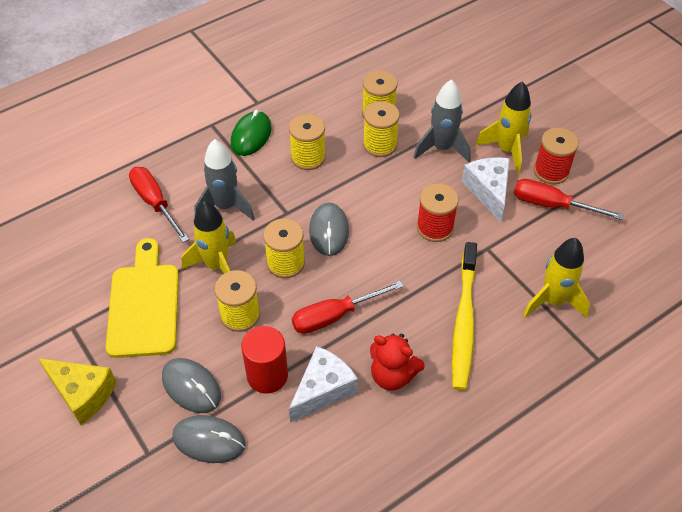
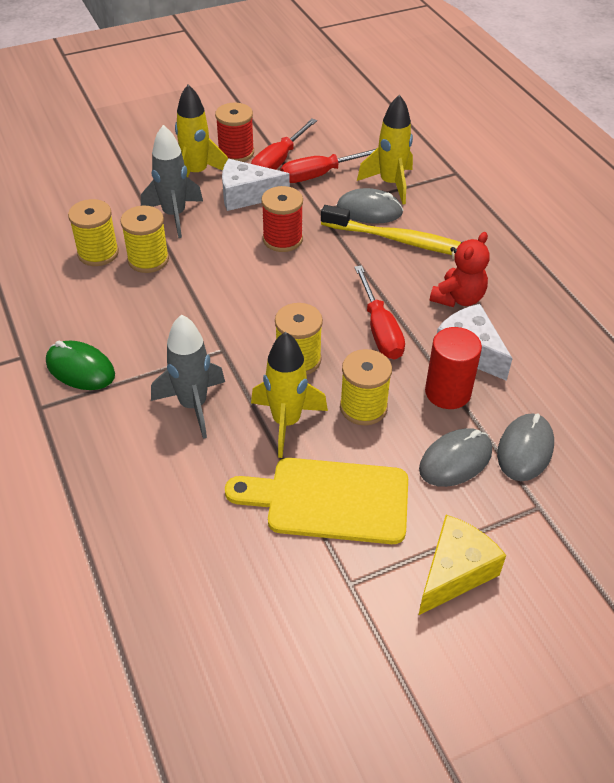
camera: 80 degrees left, 5 degrees down
(155, 203) = (161, 479): red screwdriver -> red screwdriver (320, 175)
(308, 157) = (142, 321): yellow spool -> none
(329, 231) = (262, 318): grey mouse -> grey mouse (369, 210)

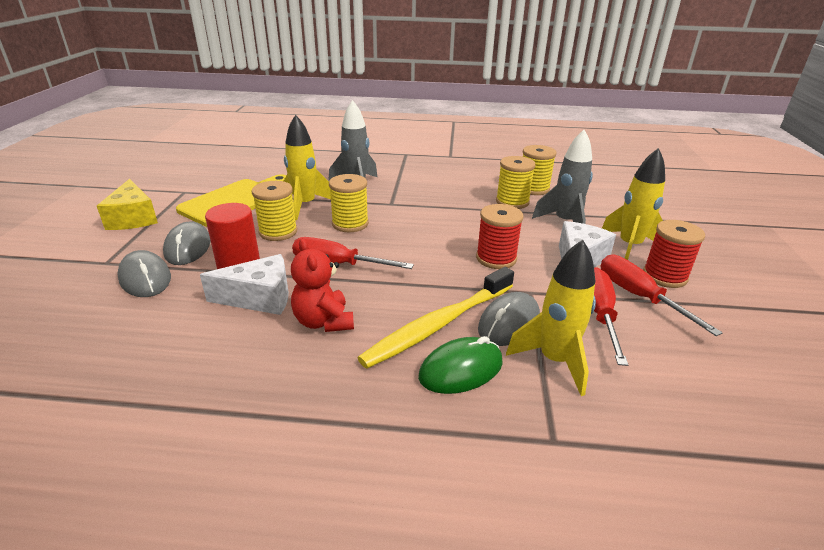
camera: 120 degrees right, 15 degrees down
(80, 369) = (423, 166): green mouse -> green mouse (461, 369)

